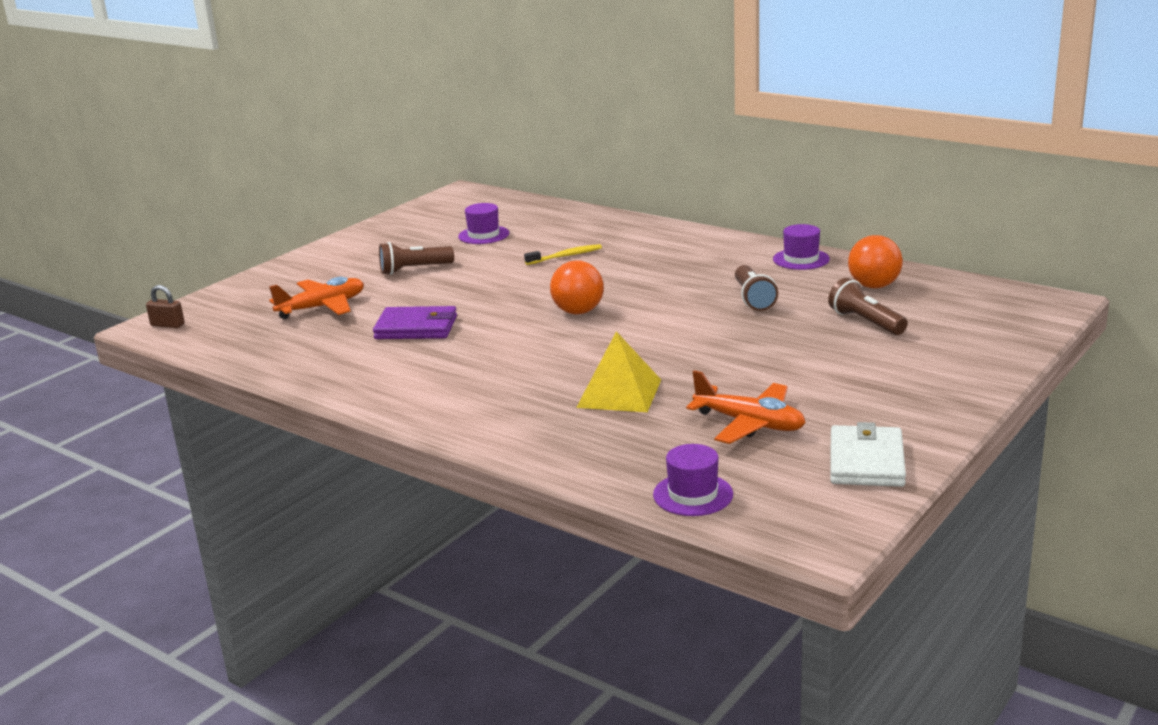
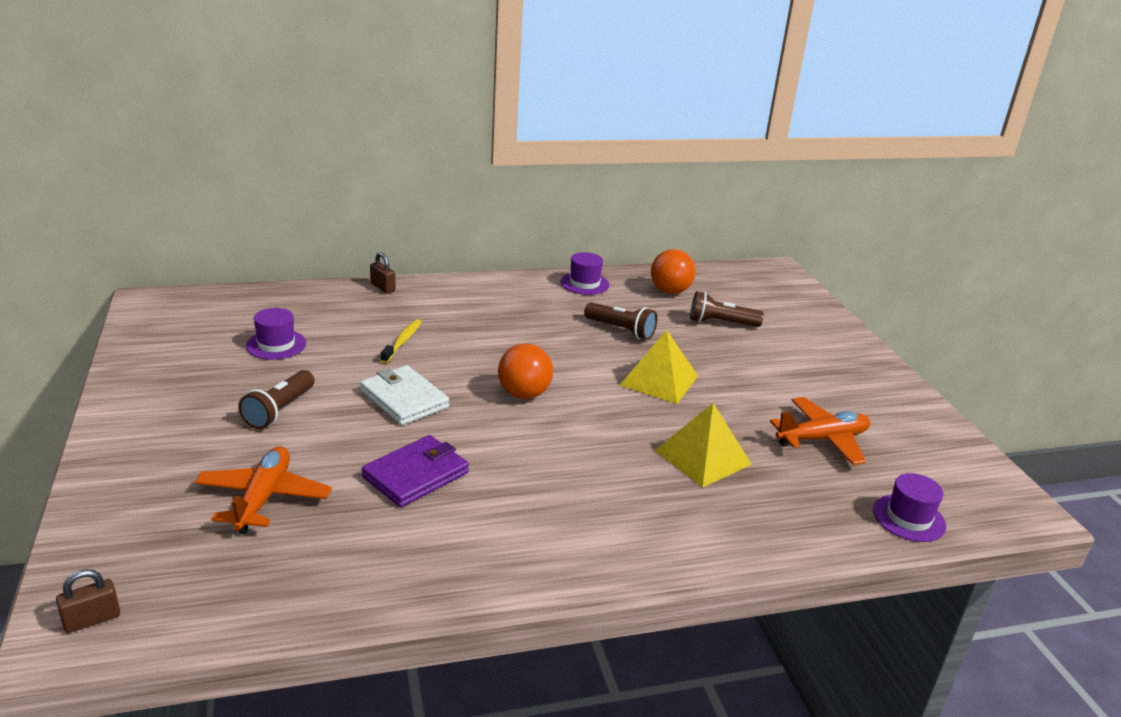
camera: 55 degrees left, 5 degrees up
(625, 220) = (383, 287): none -> brown padlock
(703, 339) = (659, 380): none -> yellow pyramid
(866, 461) = (925, 434): white wallet -> white wallet (404, 399)

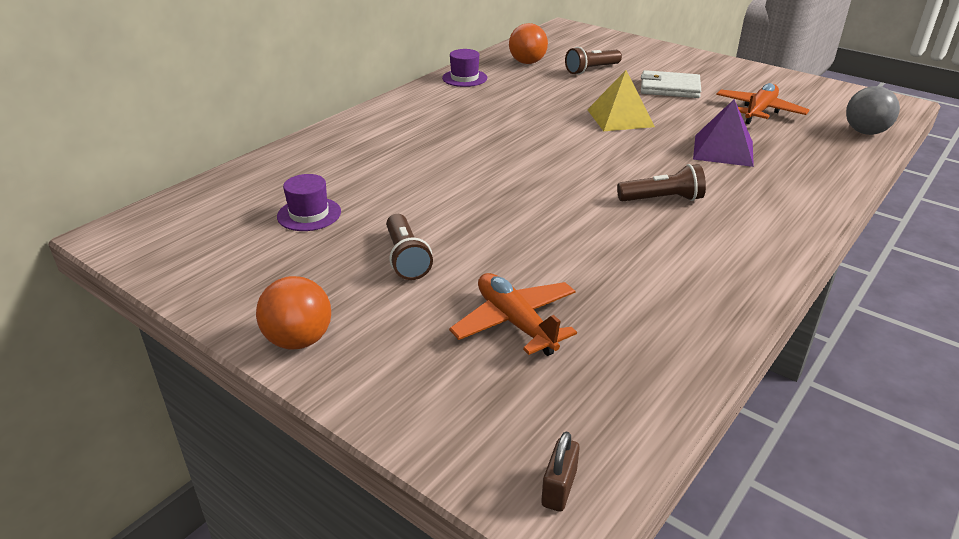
camera: 35 degrees left, 5 degrees up
(383, 287) = (319, 137): brown padlock -> none
(402, 341) = (408, 167): yellow toothbrush -> none
(404, 399) = (485, 204): white wallet -> white wallet (669, 88)
(416, 475) = (588, 248): purple wallet -> none
(524, 394) = (557, 163): orange ball -> orange ball (299, 340)
(621, 330) = (542, 98): brown flashlight -> brown flashlight (662, 199)
(703, 457) = (723, 150): yellow pyramid -> purple pyramid
(908, 518) = (865, 132): purple hat -> grey ball

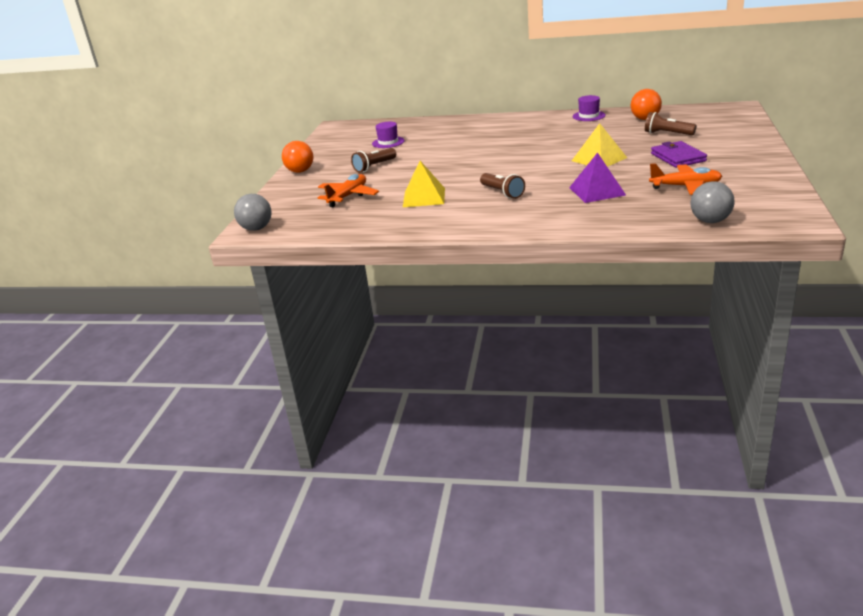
camera: 65 degrees right, 5 degrees down
(559, 488) = (256, 228): brown padlock -> grey ball
(609, 256) = (424, 197): none -> yellow pyramid
(669, 88) = (678, 157): white wallet -> purple wallet

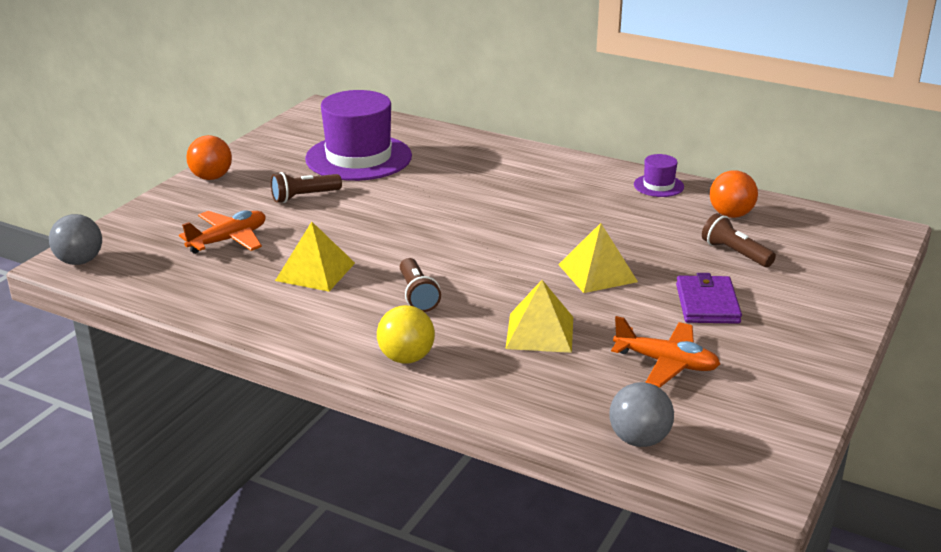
camera: 15 degrees right, 0 degrees up
(388, 142) = (358, 157): purple hat -> purple hat, size x2.23
(530, 221) = (406, 358): none -> yellow ball
(597, 191) = (540, 332): purple pyramid -> yellow pyramid

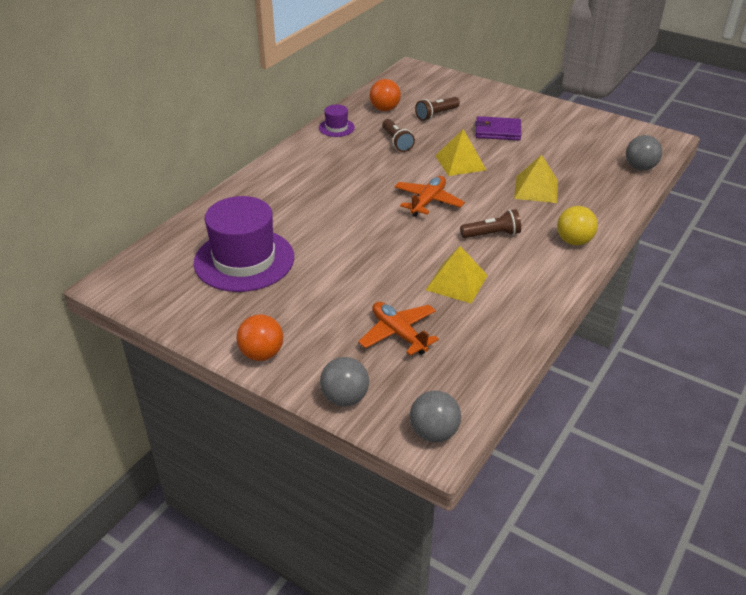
camera: 85 degrees left, 10 degrees up
(141, 218) = (345, 398): none -> grey ball
(304, 197) = (319, 291): brown flashlight -> brown flashlight (396, 142)
(666, 363) = (564, 151): orange plane -> orange plane (428, 201)

